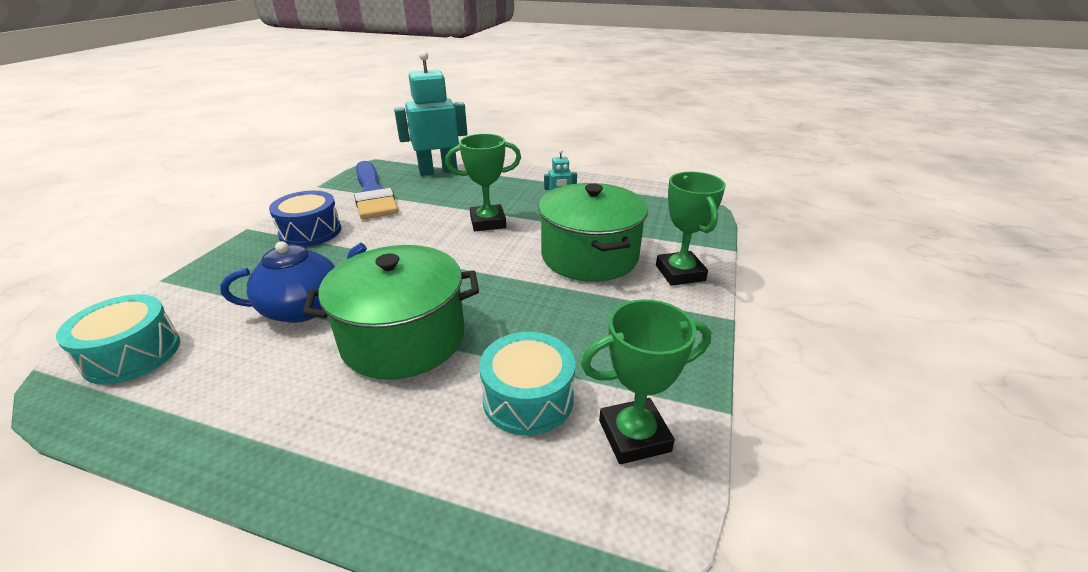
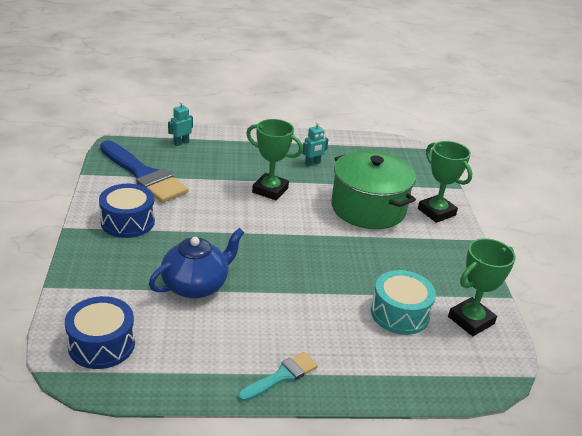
camera: 25 degrees left, 0 degrees up
(132, 354) = (101, 344): turquoise drum -> blue drum
(281, 453) = (281, 376): none -> turquoise brush
(403, 338) = (290, 293): green pot -> none
(438, 171) = (181, 143): turquoise robot -> turquoise robot, size x0.44
(488, 222) = (270, 190): green trophy -> green trophy turned 60 degrees clockwise

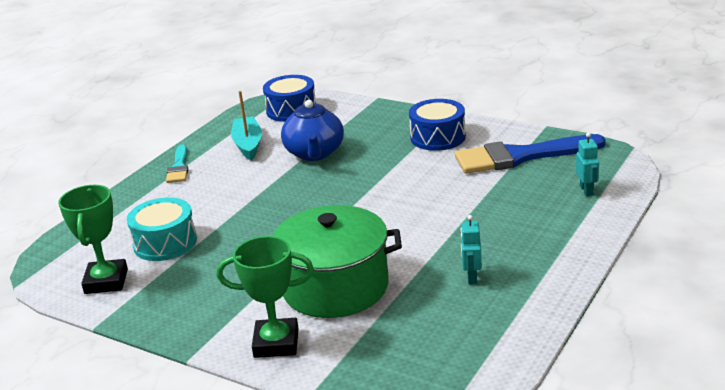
camera: 130 degrees right, 5 degrees down
(203, 343) = (248, 144): none -> turquoise boat
(270, 190) = (431, 227): green trophy -> none

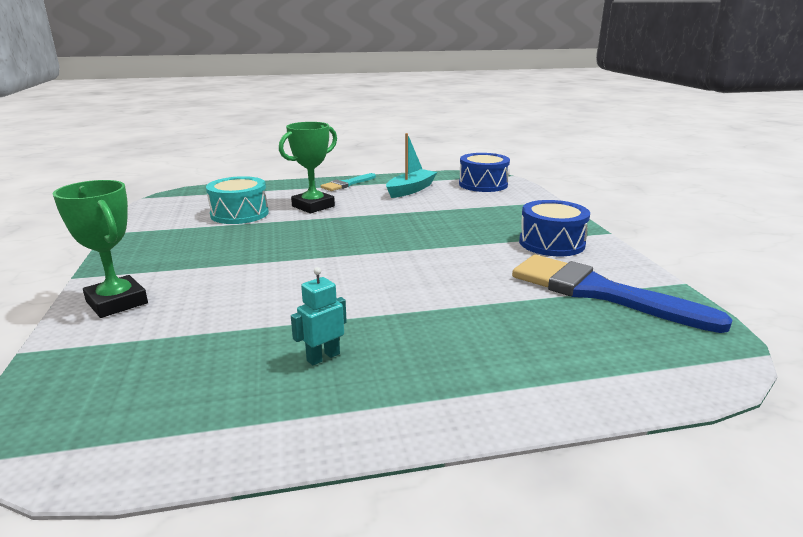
camera: 45 degrees right, 5 degrees down
(106, 281) = (169, 216): green trophy -> green trophy (313, 206)
(314, 153) = (436, 211): blue teapot -> none
(335, 287) = (234, 293): green pot -> none
(586, 190) = (609, 360): turquoise robot -> none

